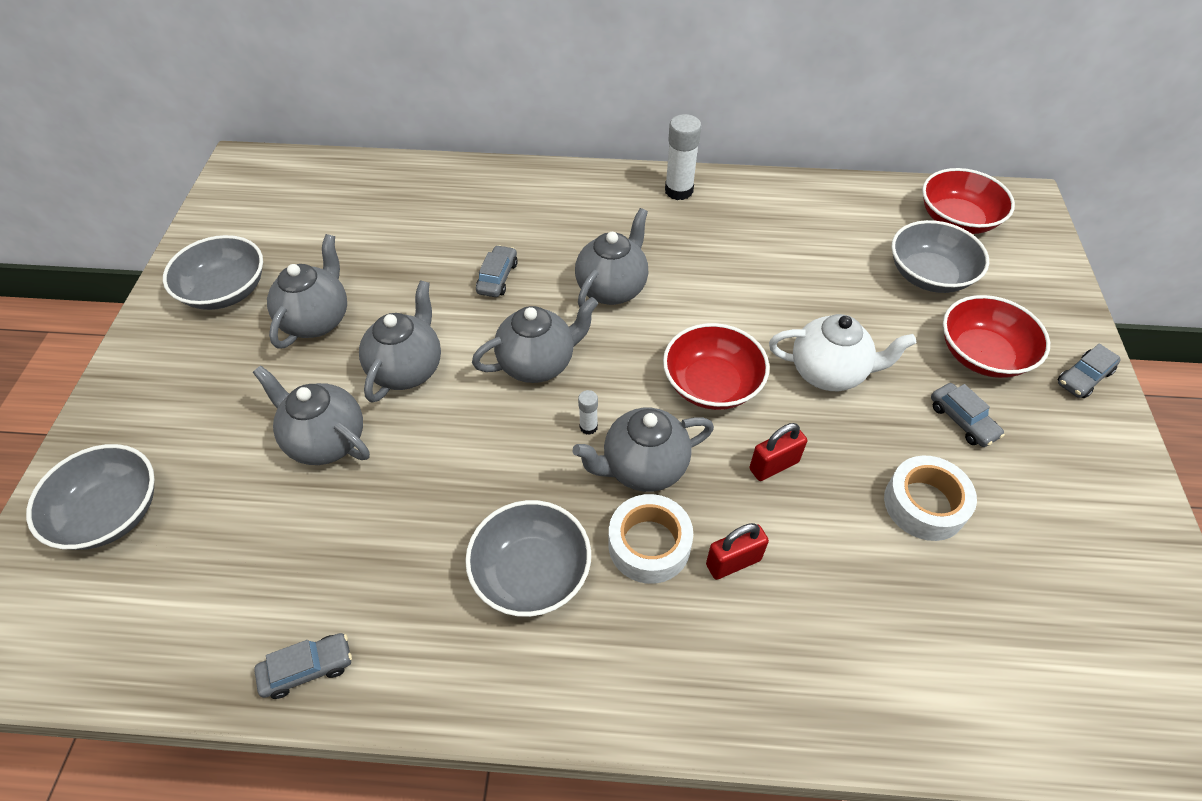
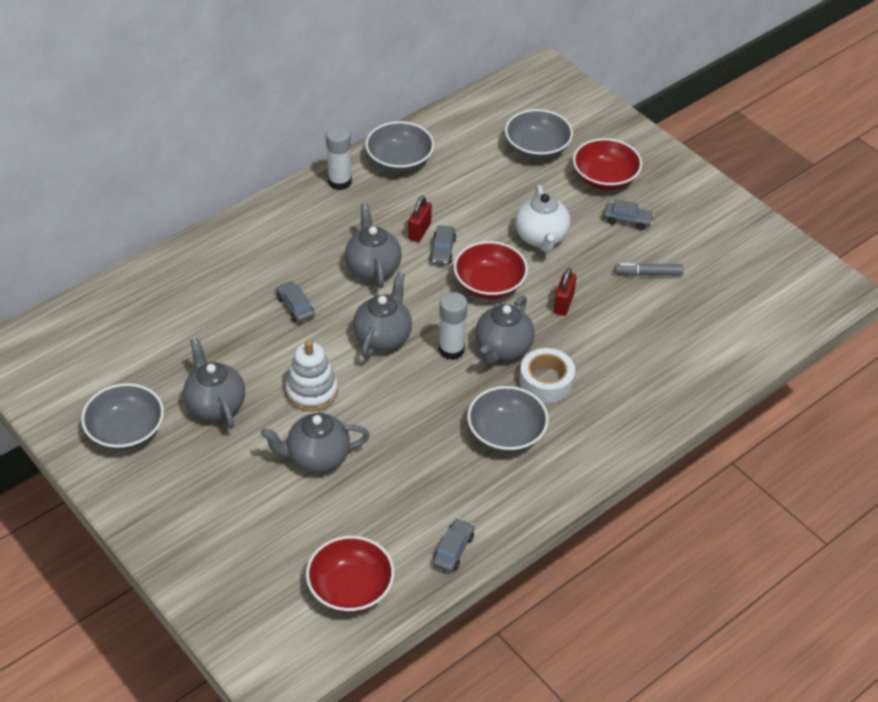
camera: 45 degrees left, 5 degrees down
(111, 513) = (246, 577): grey bowl -> grey bowl (399, 161)
(407, 369) = (312, 392): grey teapot -> white stacking toy
(588, 427) = (451, 350): white glue stick -> white glue stick, size x1.98
(733, 562) = (592, 360): red padlock -> red padlock (419, 231)
(829, 373) = (541, 238): white teapot -> white teapot turned 120 degrees clockwise
(924, 504) = (648, 273): white tape -> grey marker
(957, 219) = (519, 103): red bowl -> red bowl (350, 588)
(1083, 377) = (661, 160): grey car -> grey car (442, 250)

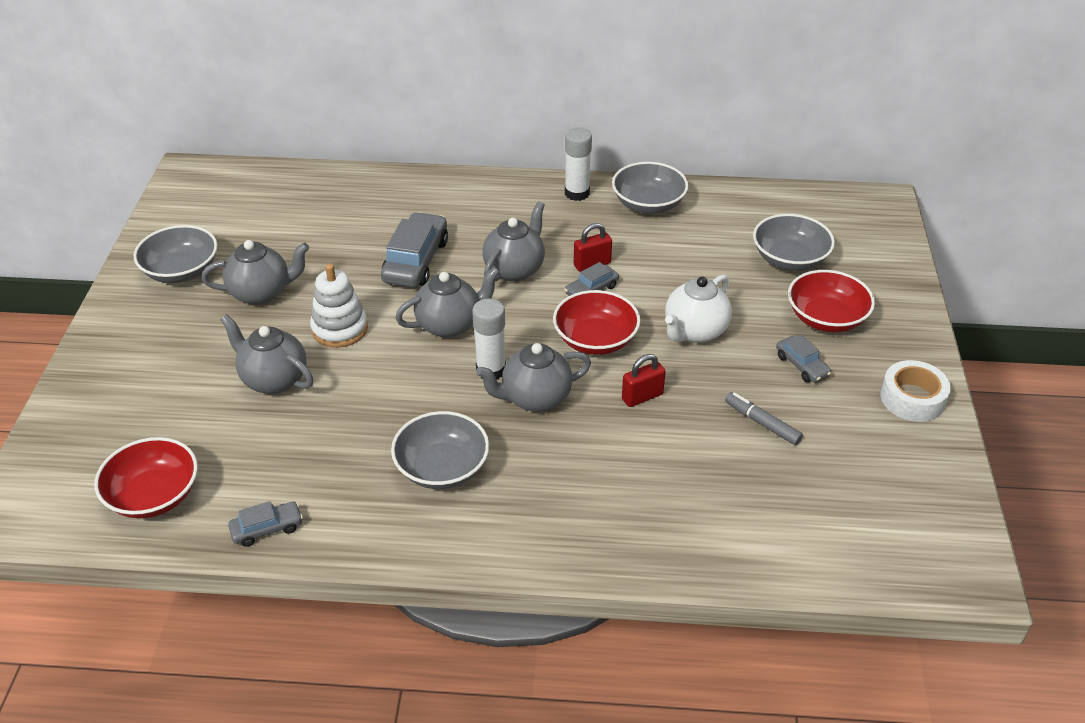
camera: 45 degrees right, 5 degrees down
(215, 405) = (261, 293): grey teapot -> grey teapot turned 60 degrees clockwise
(295, 307) = (416, 261): grey car -> grey car, size x1.86
(546, 381) = (537, 450): white tape -> white tape (912, 398)

